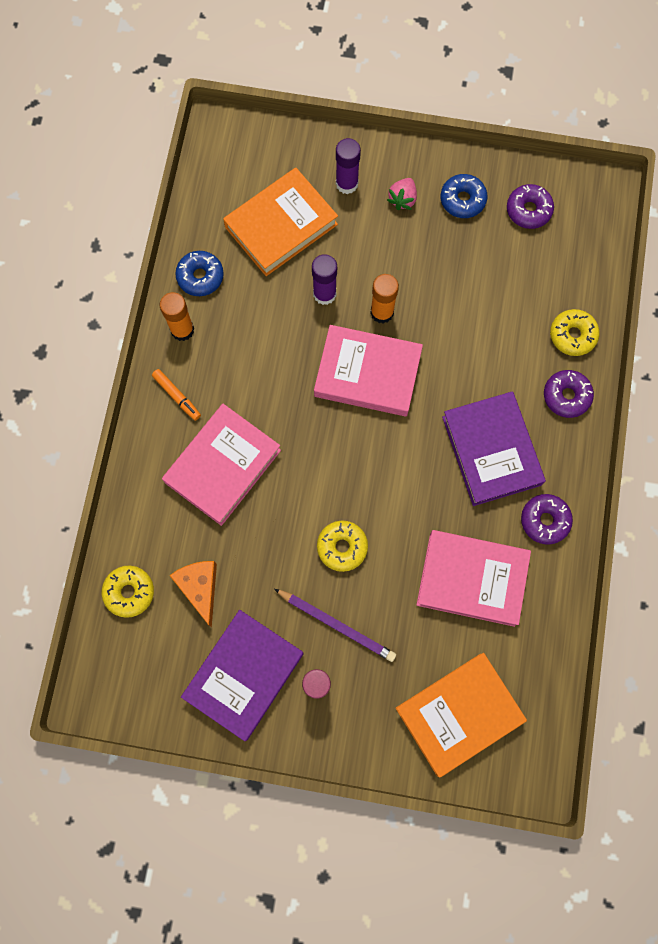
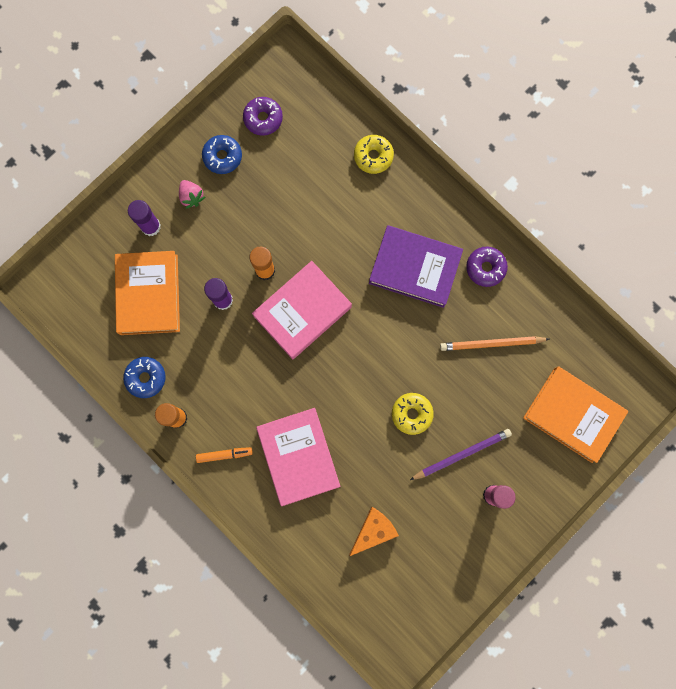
camera: 55 degrees left, 5 degrees up
(129, 592) = (343, 581): yellow donut -> none
(199, 588) = (373, 530): orange cheese -> orange cheese turned 120 degrees clockwise
(243, 675) = (453, 540): purple book -> none
(459, 714) = (572, 415): orange book -> orange book turned 60 degrees counterclockwise
(472, 579) = (492, 343): pink book -> orange pencil
(566, 396) = (412, 192): purple donut -> none

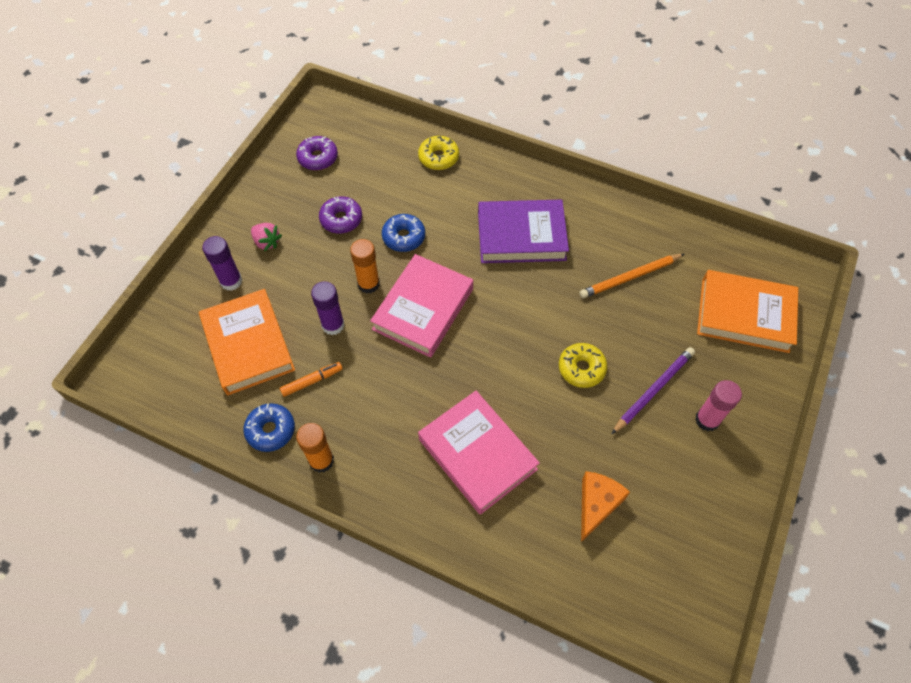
camera: 20 degrees left, 20 degrees down
(222, 157) = (288, 199): blue donut -> blue donut (404, 237)
(224, 455) = (391, 482): orange marker -> orange marker (312, 381)
(485, 268) = (590, 215): purple donut -> purple donut (341, 219)

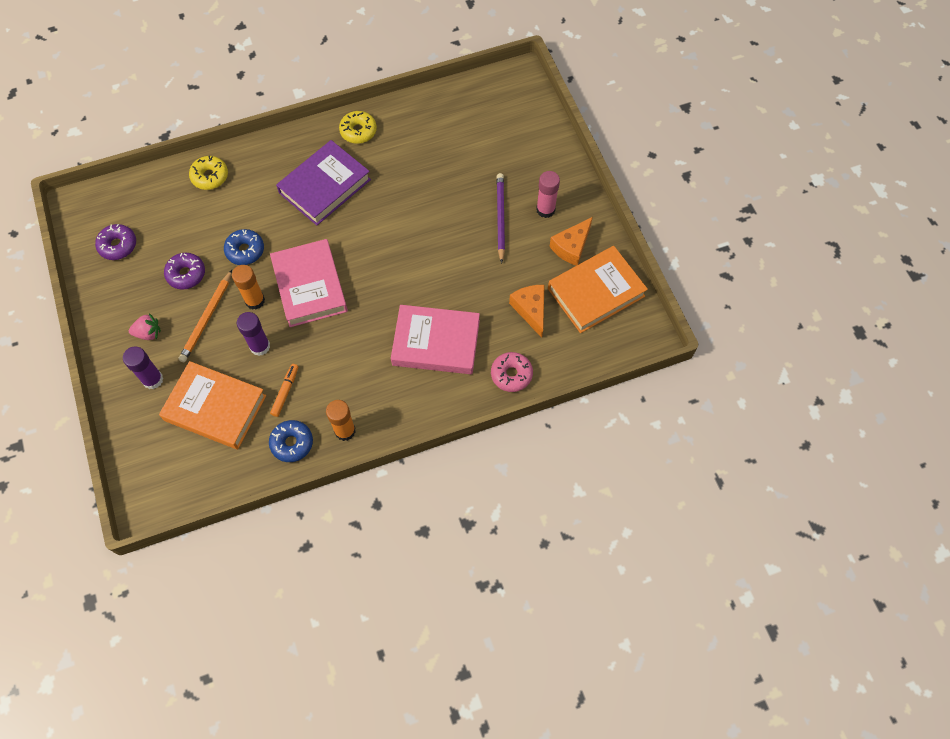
camera: 45 degrees left, 5 degrees up
(516, 550) = (511, 374): none -> pink donut
(581, 368) = (446, 240): yellow donut -> yellow donut (358, 131)
(630, 277) = (421, 158): orange pencil -> orange pencil (207, 318)
(699, 478) = (571, 247): none -> orange cheese
(744, 315) = (510, 128): orange book -> orange book (596, 292)

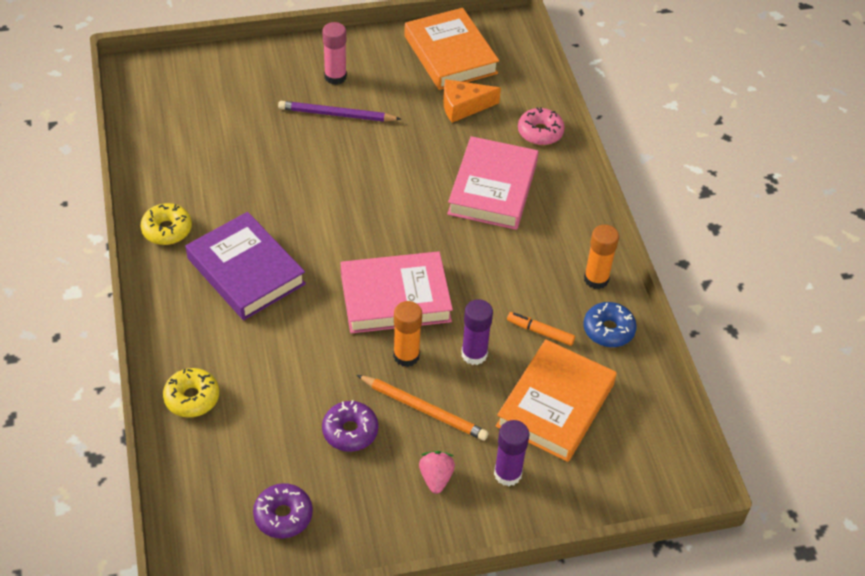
camera: 85 degrees left, 15 degrees down
(245, 250) = (326, 362): blue donut -> none
(571, 247) = (389, 64): orange cheese -> none

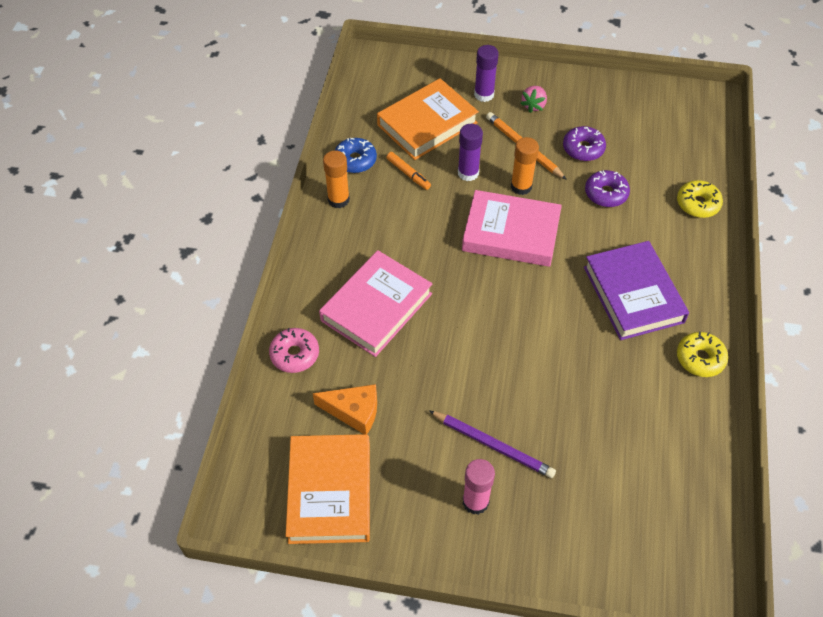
camera: 155 degrees left, 5 degrees up
(283, 515) = (645, 113): purple donut -> purple donut (606, 193)

